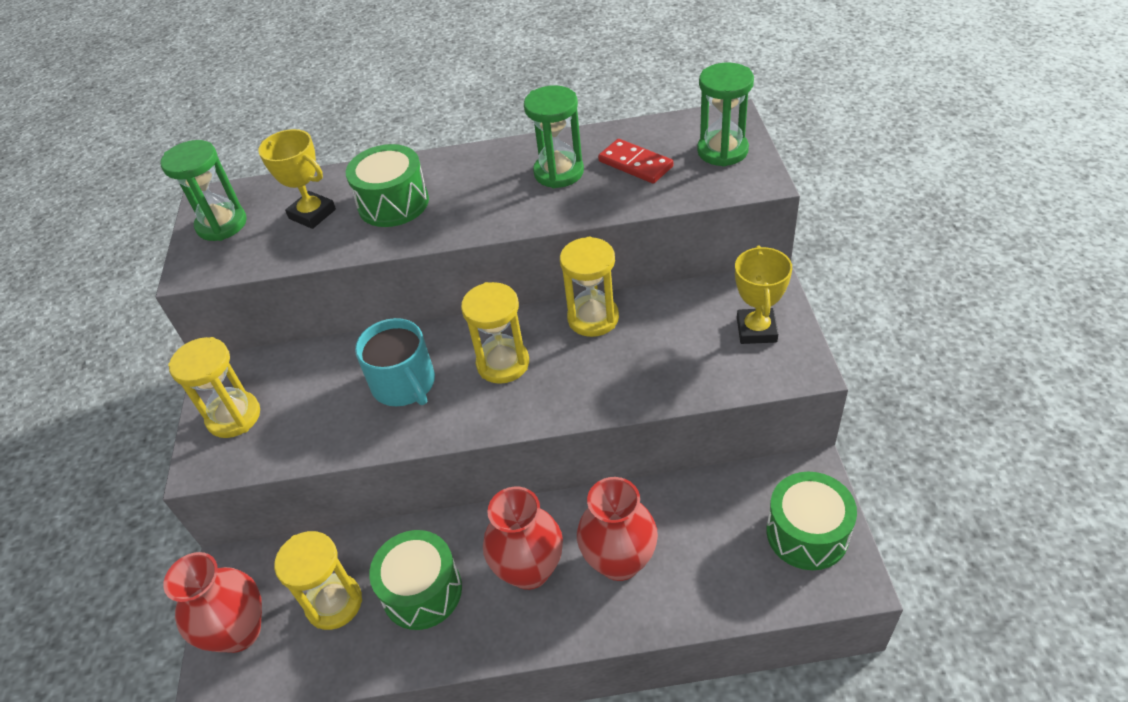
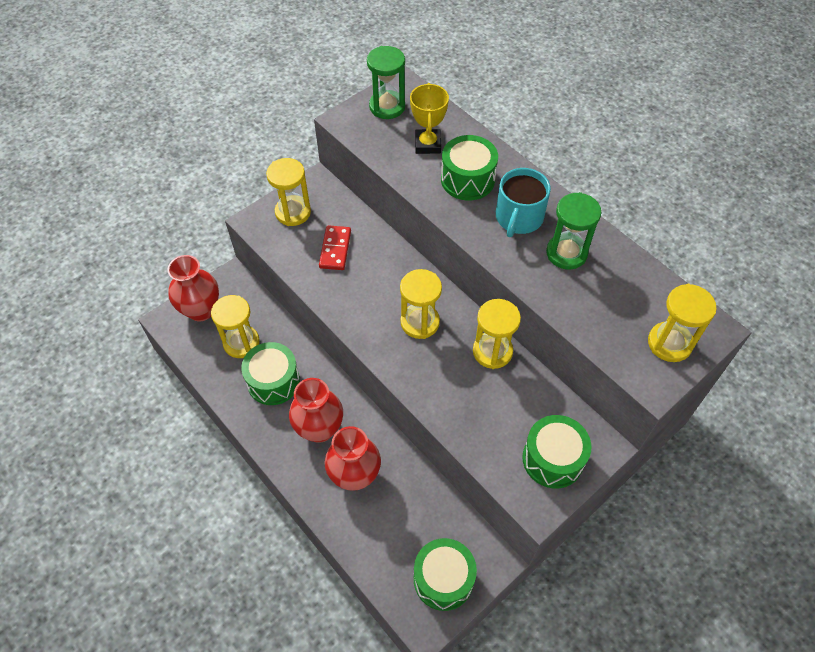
camera: 50 degrees right, 10 degrees up
(404, 384) = (369, 280): turquoise mug -> turquoise mug (518, 217)
(635, 164) = (611, 295): red domino -> red domino (335, 249)
(722, 151) = (669, 343): green hourglass -> yellow hourglass
(756, 330) = (553, 459): yellow trophy -> green drum

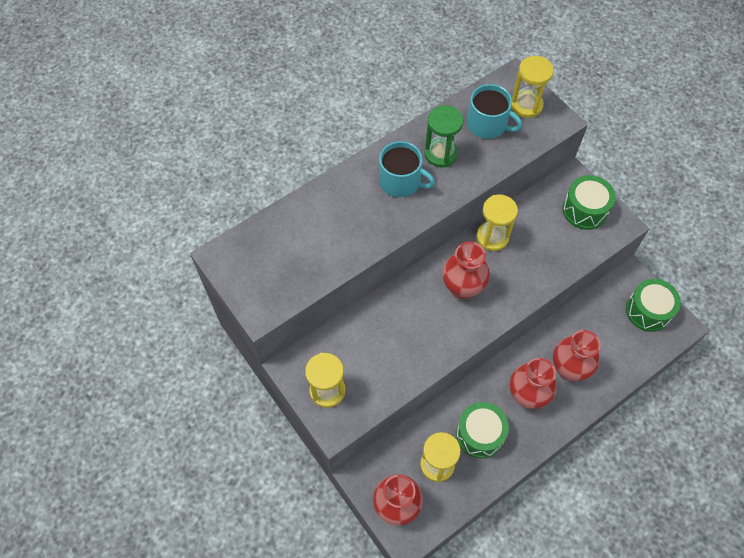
camera: 85 degrees left, 5 degrees up
(335, 249) = (377, 352): red domino -> none
(387, 107) = (249, 272): green hourglass -> none
(420, 322) = (462, 287): yellow hourglass -> red vase
(427, 144) = (306, 241): yellow trophy -> none
(467, 179) = (353, 214): green drum -> none
(624, 300) = (487, 124): none -> turquoise mug

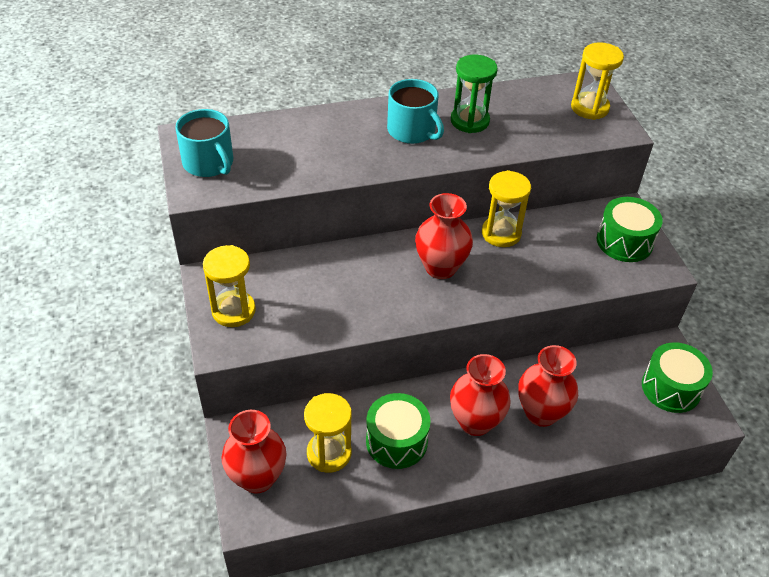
camera: 20 degrees right, 15 degrees down
(487, 124) = (536, 112): turquoise mug -> turquoise mug (209, 163)

